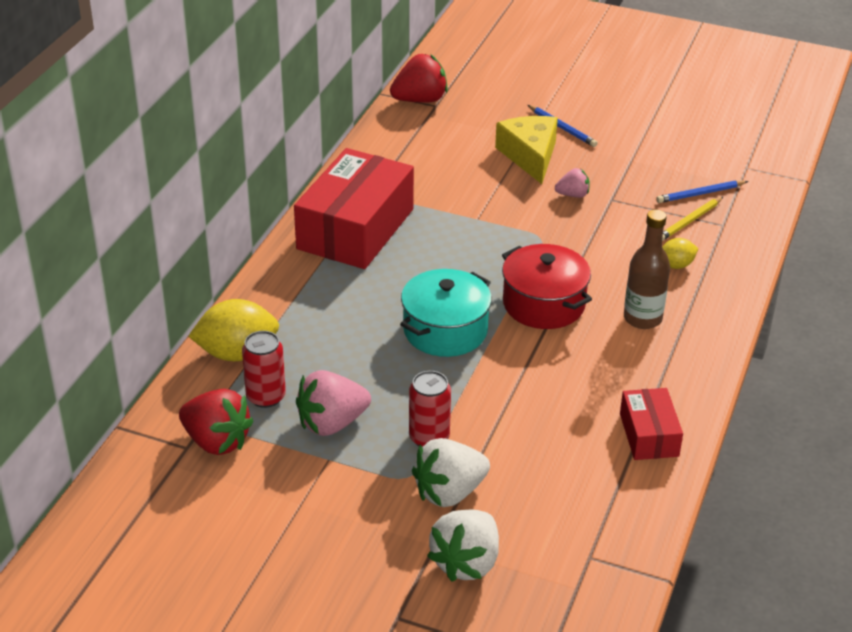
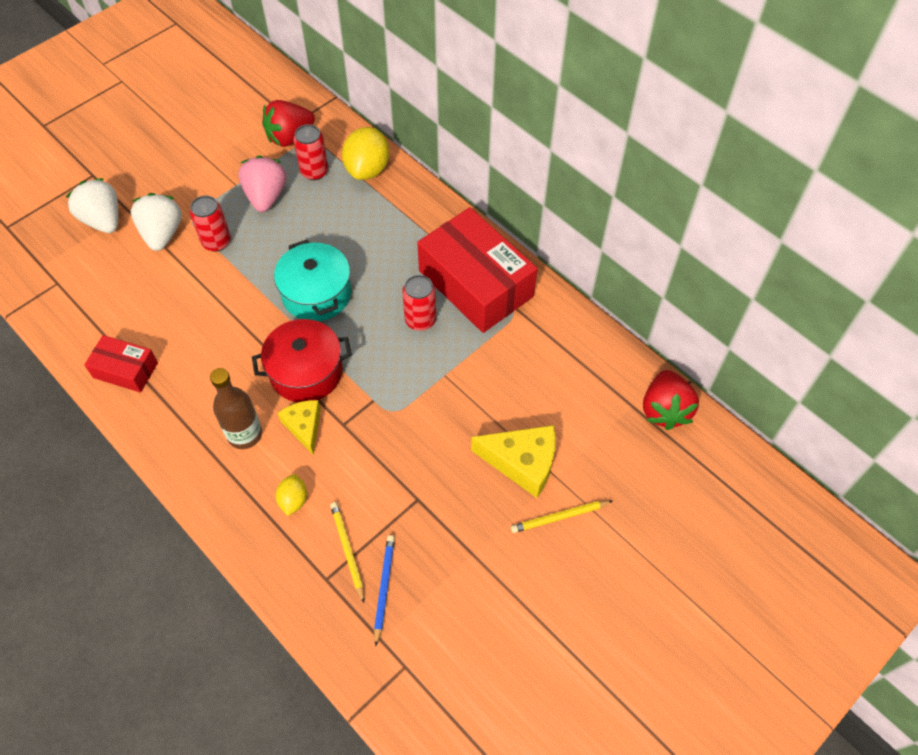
camera: 115 degrees right, 20 degrees up
(426, 251) = (420, 320): none -> red can
(562, 128) = (559, 517): blue pencil -> yellow pencil
(573, 195) = (441, 468): pink strawberry -> none
(602, 284) = (304, 427): none -> yellow cheese

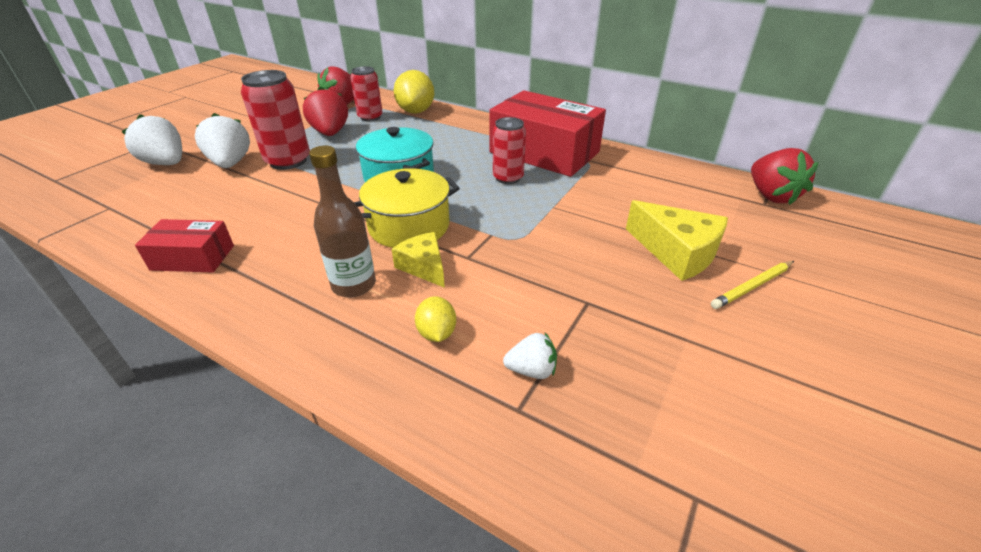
camera: 15 degrees left, 20 degrees down
(216, 242) = (288, 161): red can -> red can, size x1.52
(266, 196) = (330, 133): pink strawberry -> red strawberry
(306, 372) = (409, 226): red pot -> yellow pot
(347, 550) = (531, 370): yellow pencil -> white strawberry
(384, 588) = (603, 401): blue pencil -> none
(522, 462) = (676, 252): yellow cheese -> yellow cheese turned 45 degrees clockwise

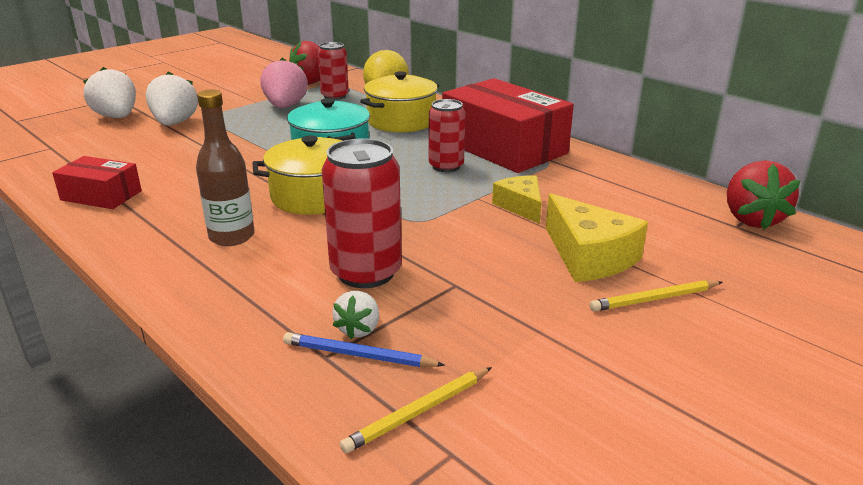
camera: 15 degrees right, 10 degrees down
(288, 161) = (230, 127): red can -> red can (366, 272)
(330, 133) = (285, 107): red strawberry -> pink strawberry
(424, 266) = (308, 231): yellow cheese -> yellow cheese (521, 206)
(437, 333) = (286, 286): yellow lemon -> none
(443, 136) = (401, 121): none -> yellow pot
(531, 370) = (358, 329): white strawberry -> white strawberry turned 90 degrees clockwise
(549, 401) = (359, 355): none -> blue pencil
(639, 455) = (418, 412): none -> yellow pencil

